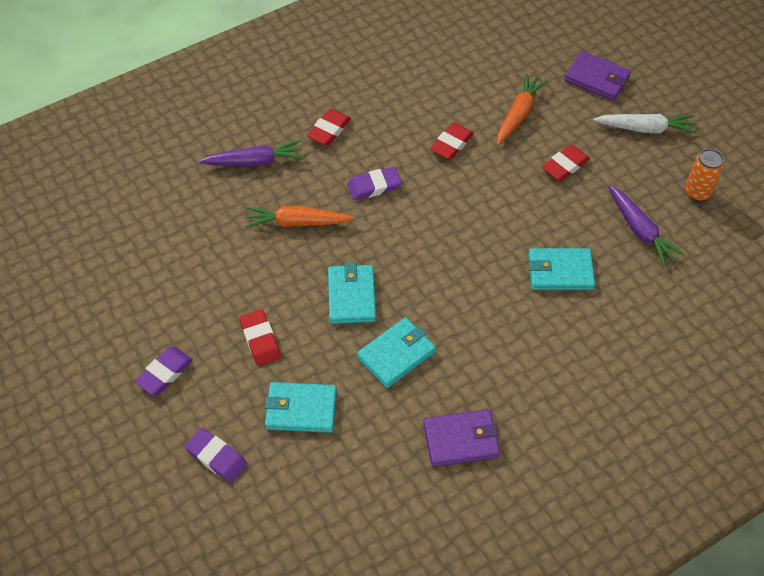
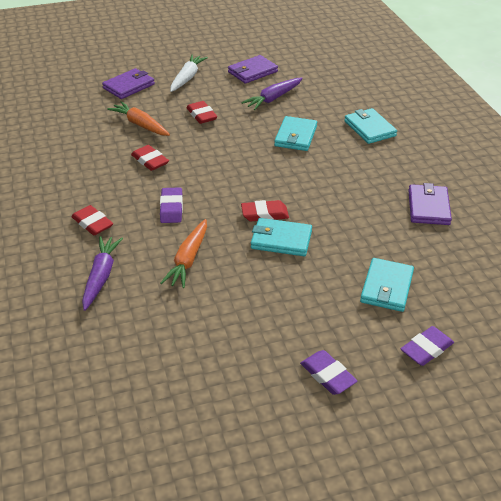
camera: 75 degrees left, 15 degrees down
(260, 340) = (309, 302): red eraser -> red eraser (264, 214)
(396, 354) = (345, 225): turquoise wallet -> turquoise wallet (369, 128)
(640, 230) = (273, 98): purple carrot -> purple carrot turned 150 degrees clockwise
(697, 192) = (252, 72): orange can -> purple wallet

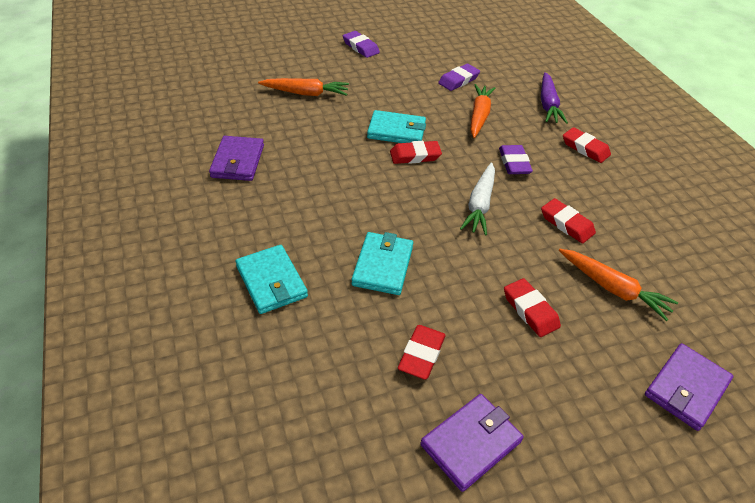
camera: 175 degrees right, 5 degrees up
(187, 78) = (592, 417): white carrot -> white carrot (480, 204)
(273, 98) = (421, 354): purple carrot -> red eraser
(386, 287) = (305, 93): turquoise wallet -> orange carrot
(426, 349) = (288, 58): purple eraser -> purple eraser (458, 80)

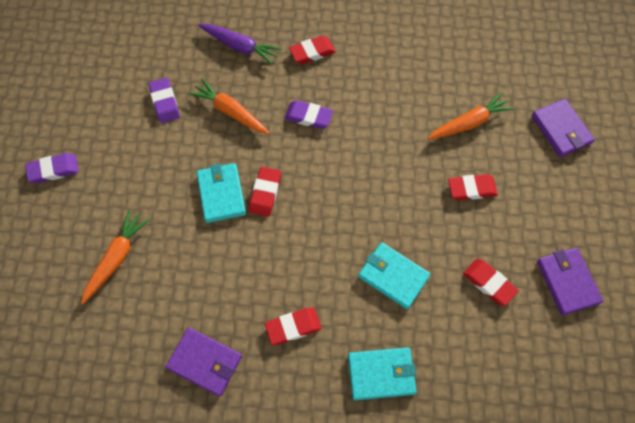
camera: 65 degrees left, 20 degrees up
(396, 131) = (221, 194): turquoise wallet -> turquoise wallet turned 45 degrees counterclockwise
(480, 204) = (350, 169): white carrot -> none
(566, 224) = (395, 117): red eraser -> red eraser (293, 327)

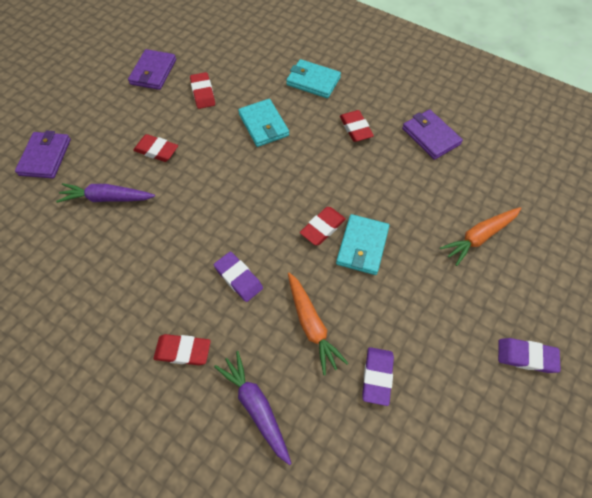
camera: 150 degrees left, 5 degrees down
(293, 327) = (355, 128): red eraser -> red eraser turned 60 degrees clockwise
(469, 123) = (107, 198): orange carrot -> purple carrot

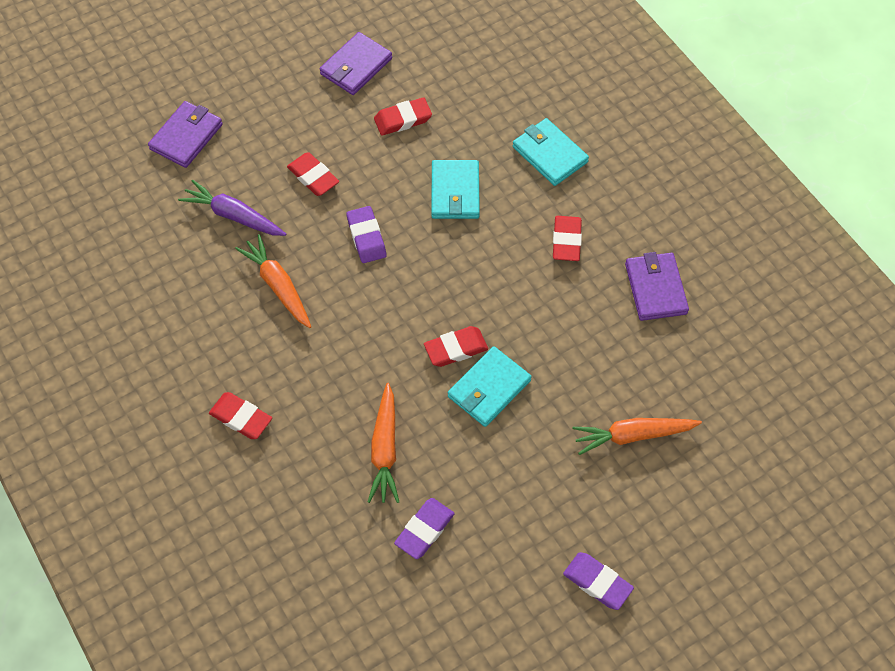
camera: 25 degrees right, 0 degrees up
(166, 235) = (278, 286): none -> orange carrot
(203, 93) = (403, 119): red eraser -> red eraser turned 60 degrees clockwise
(238, 278) = (333, 366): purple eraser -> purple eraser (366, 237)
(256, 407) = (287, 503): purple carrot -> none

